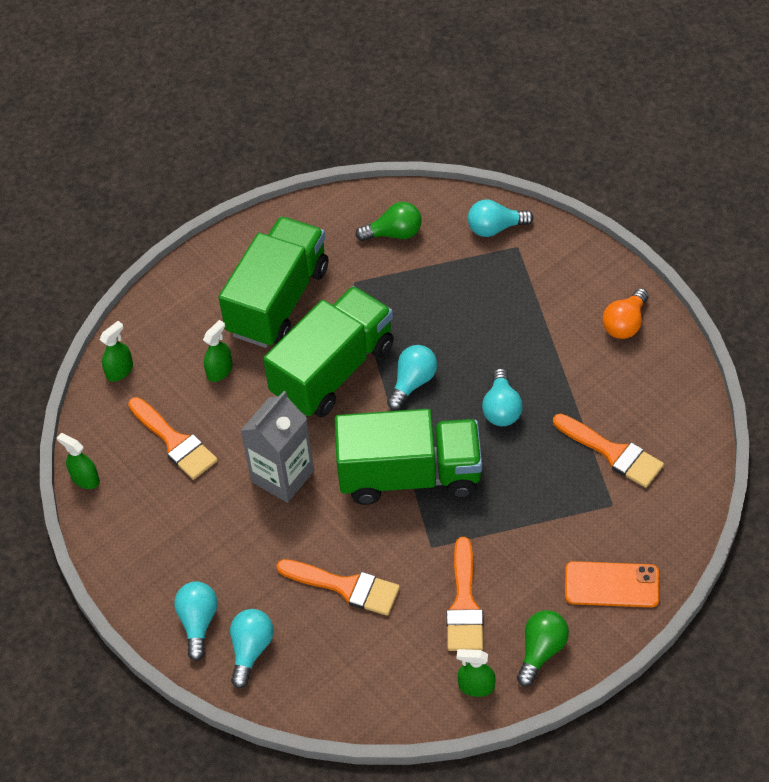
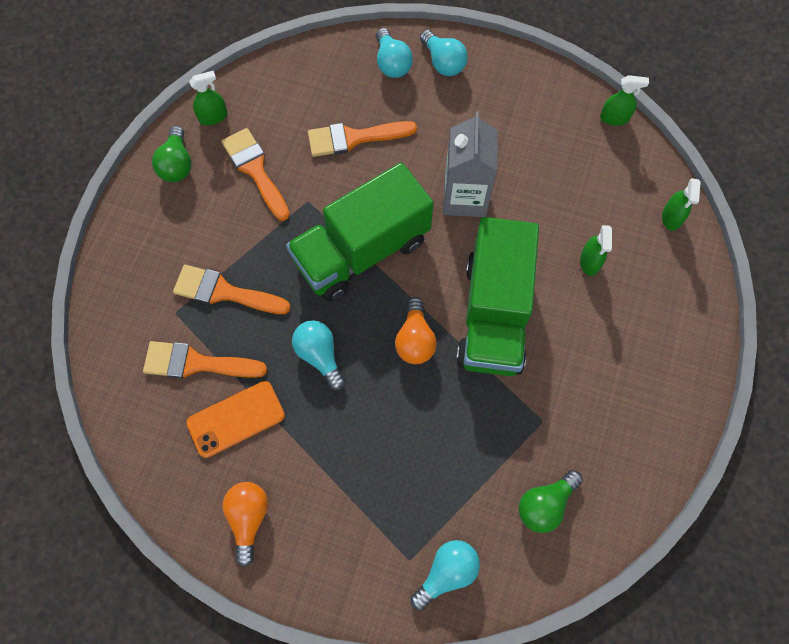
camera: 145 degrees right, 15 degrees up
(175, 442) = (573, 181): orange brush -> orange brush (224, 292)
(278, 301) = (596, 360): green truck -> none
(412, 383) = (415, 339): turquoise light bulb -> orange light bulb
(611, 585) = (144, 242): orange phone -> orange phone (236, 419)

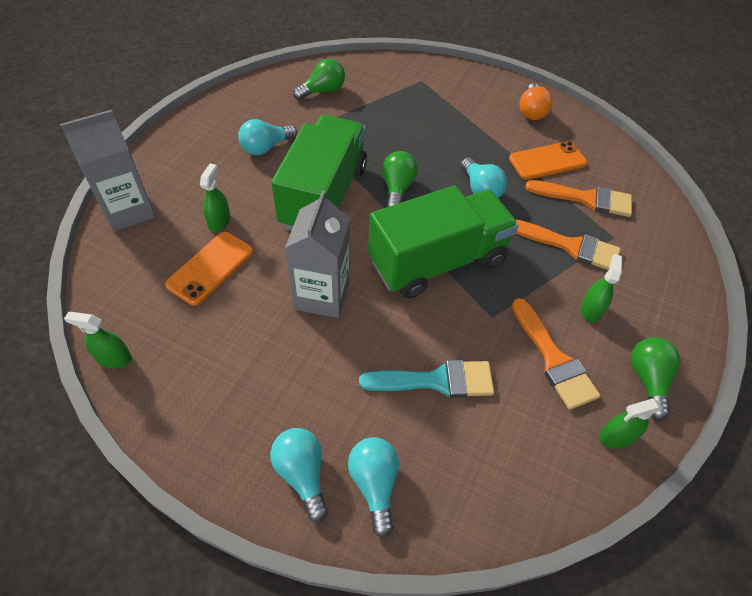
camera: 175 degrees left, 15 degrees down
(354, 138) = (436, 380): orange brush -> turquoise brush
(415, 339) = (397, 188): orange light bulb -> green light bulb
(446, 572) = (398, 73): turquoise light bulb -> turquoise light bulb (266, 147)
(575, 209) = (210, 268): none -> orange phone
(671, 217) = (118, 246): green spray bottle -> green spray bottle (590, 309)
(685, 259) = (129, 211): none -> grey carton

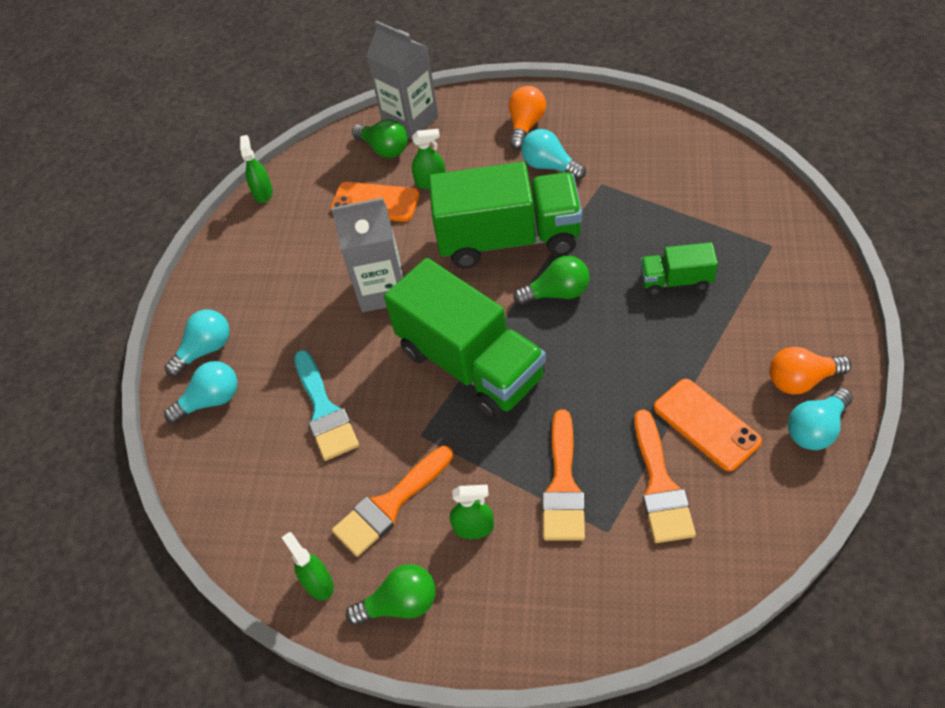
camera: 80 degrees right, 0 degrees up
(209, 144) = (525, 126): none -> orange light bulb
(323, 91) = (676, 168): green light bulb -> green light bulb (384, 149)
(424, 129) = (676, 281): none -> green truck
(480, 189) = (605, 368): turquoise light bulb -> turquoise light bulb (816, 429)

